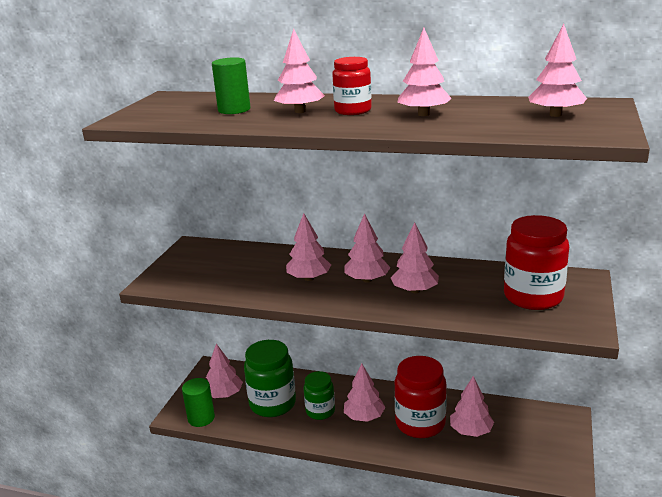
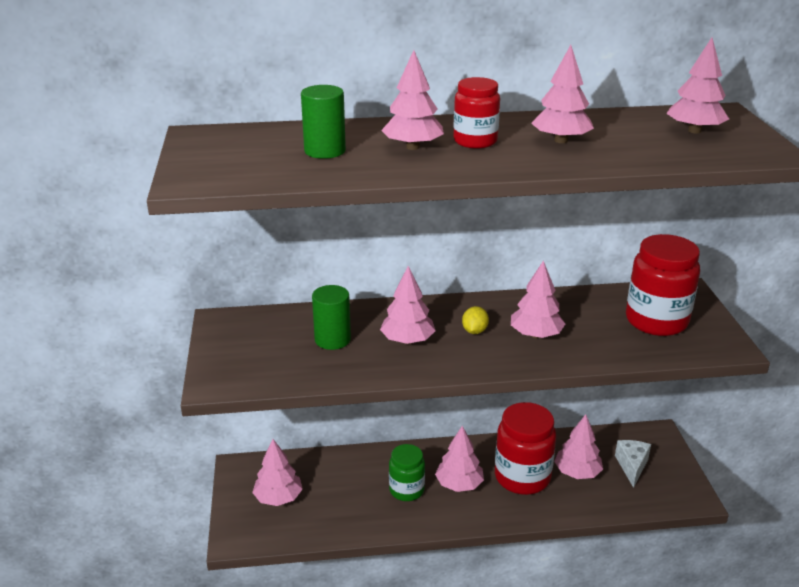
camera: 25 degrees left, 5 degrees up
(201, 418) = (269, 534): green cylinder -> green cylinder (332, 339)
(272, 404) = (345, 495): green jar -> none
(367, 280) = (474, 331): pink tree -> yellow lemon
(525, 437) = (632, 466): none -> white cheese

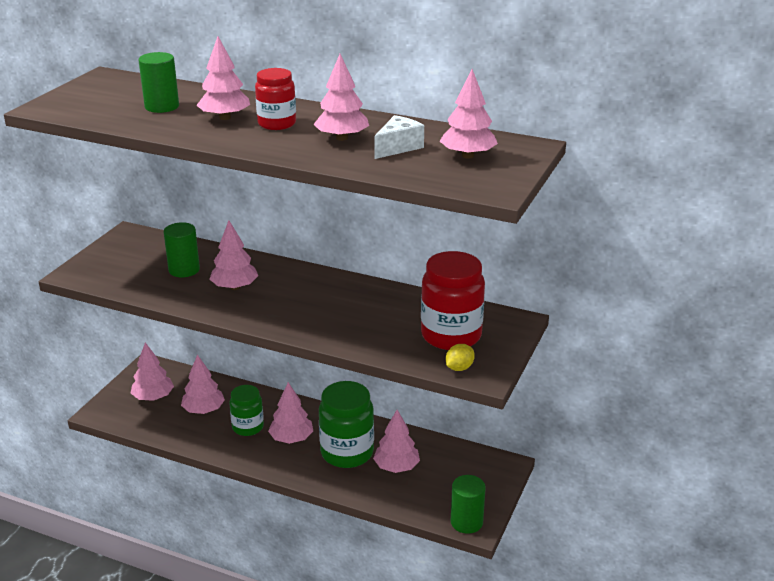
camera: 30 degrees right, 0 degrees up
(474, 331) = (293, 296): yellow lemon -> yellow lemon (459, 368)
(522, 477) = (347, 452): red jar -> green jar
(536, 335) = (336, 314): pink tree -> pink tree (204, 410)
(632, 466) = (449, 480): white cheese -> white cheese (398, 147)
(684, 498) = (466, 522): none -> green cylinder

